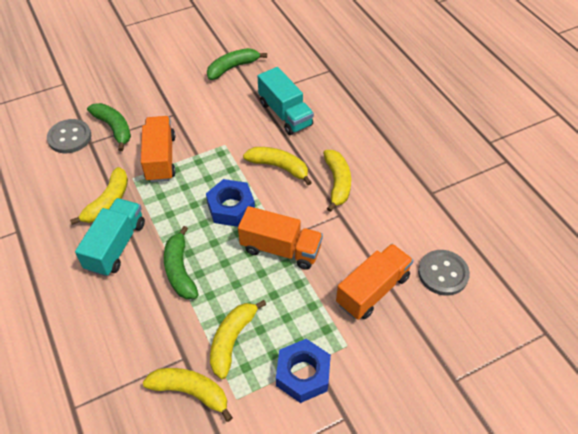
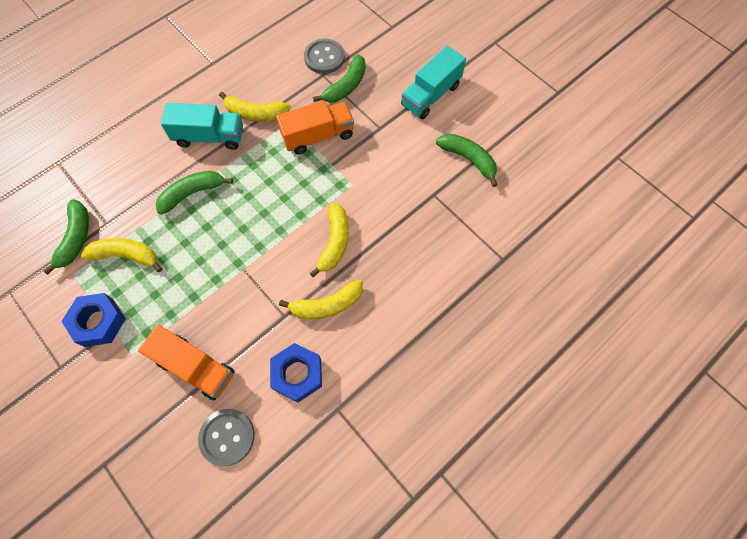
camera: 75 degrees right, 15 degrees up
(190, 392) = (76, 238): yellow banana -> green banana
(231, 207) = (271, 213): blue nut -> blue nut (297, 374)
(280, 249) = (230, 270): orange truck -> none
(285, 114) = (414, 229): turquoise truck -> turquoise truck (431, 95)

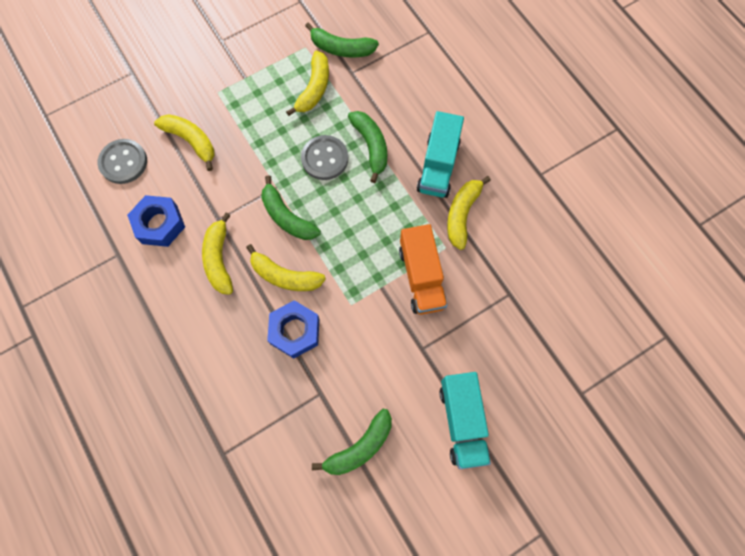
camera: 100 degrees right, 5 degrees up
(98, 322) = (254, 67): blue nut -> blue nut (295, 331)
(195, 367) = (191, 141): orange truck -> yellow banana
(324, 57) = (536, 299): grey button -> grey button (324, 158)
(346, 86) = (489, 319): green banana -> green banana (287, 217)
(431, 95) = (462, 421): turquoise truck -> turquoise truck turned 150 degrees counterclockwise

